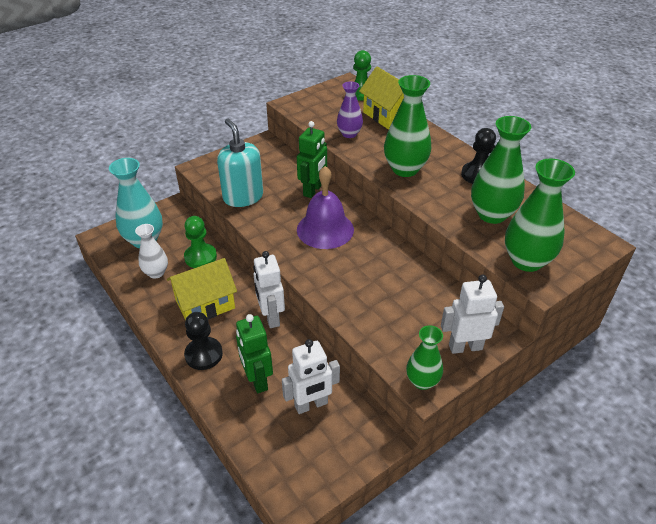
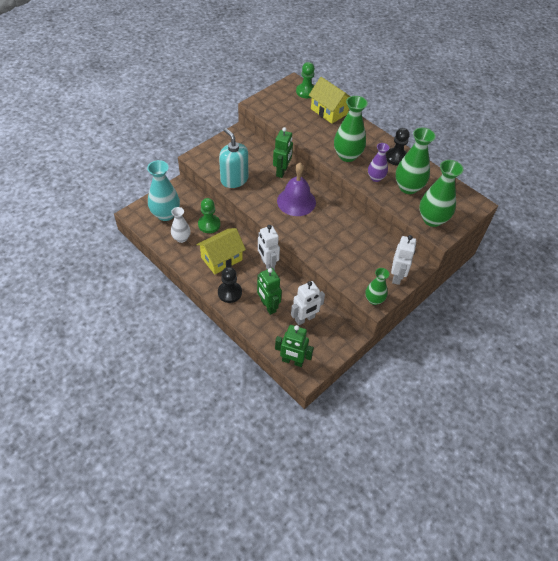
camera: 10 degrees left, 10 degrees up
(276, 474) = (292, 361): none -> green robot
(349, 134) = (304, 128): purple vase -> purple vase (375, 178)
(465, 347) = (397, 276): white robot -> white robot turned 120 degrees clockwise

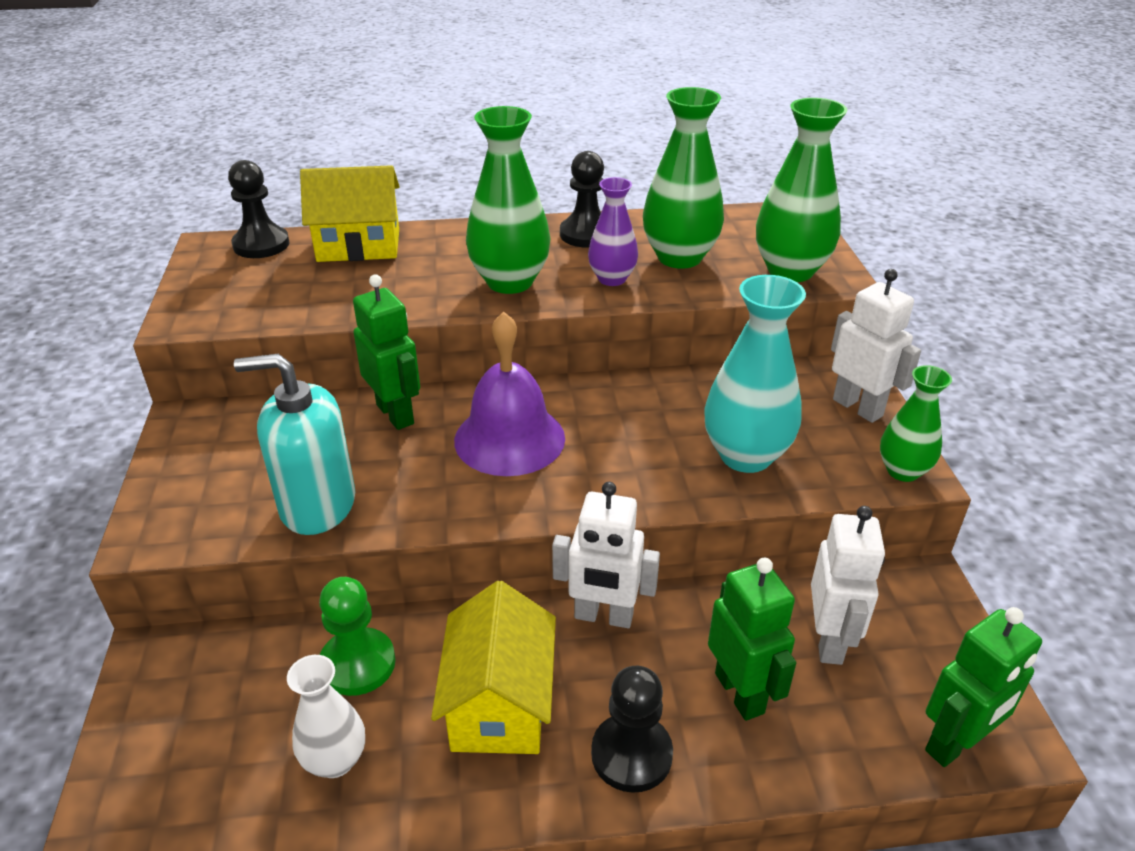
camera: 50 degrees left, 15 degrees down
(165, 214) = (207, 748): turquoise vase -> turquoise vase (745, 455)
(268, 306) = (740, 693): green robot -> green robot turned 120 degrees counterclockwise
(306, 92) = (261, 245): green pawn -> black pawn

